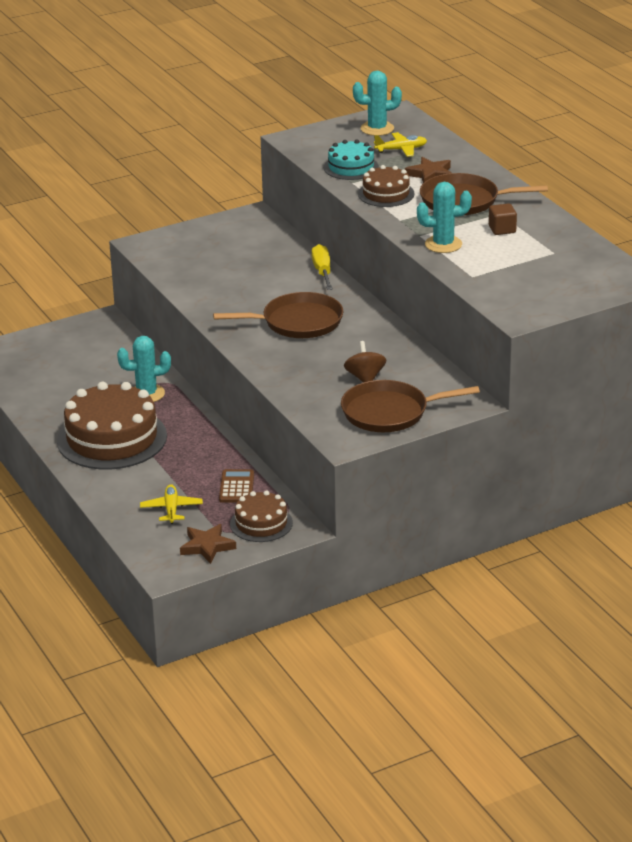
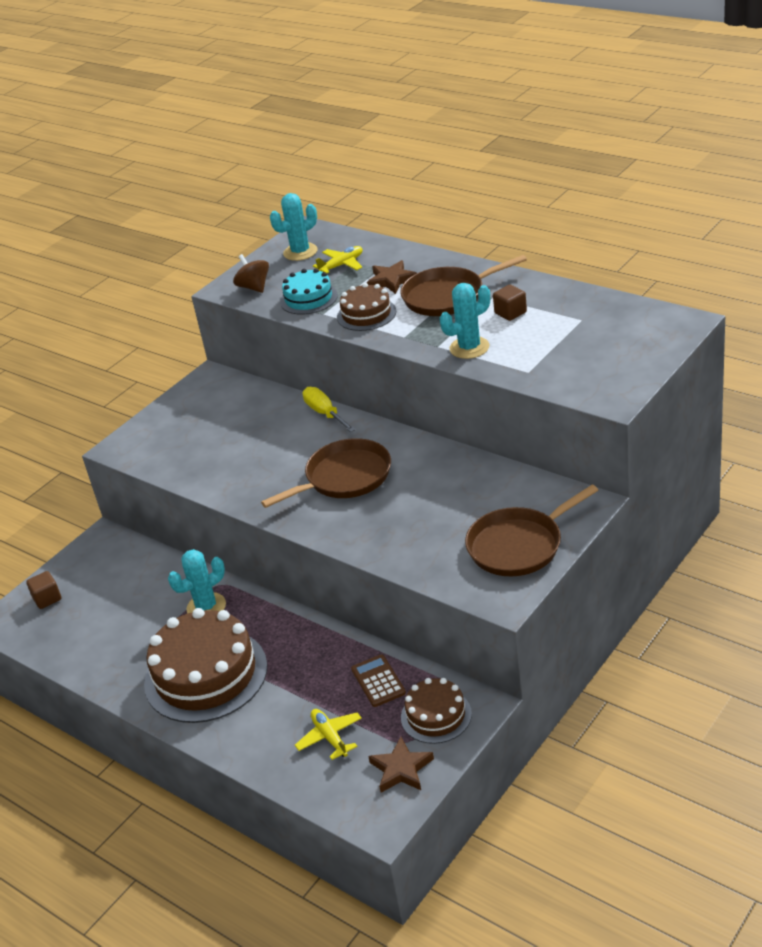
camera: 20 degrees left, 5 degrees up
(31, 347) = (47, 599): none -> brown cube
(365, 378) = (462, 515): brown spinning top -> brown spinning top (254, 287)

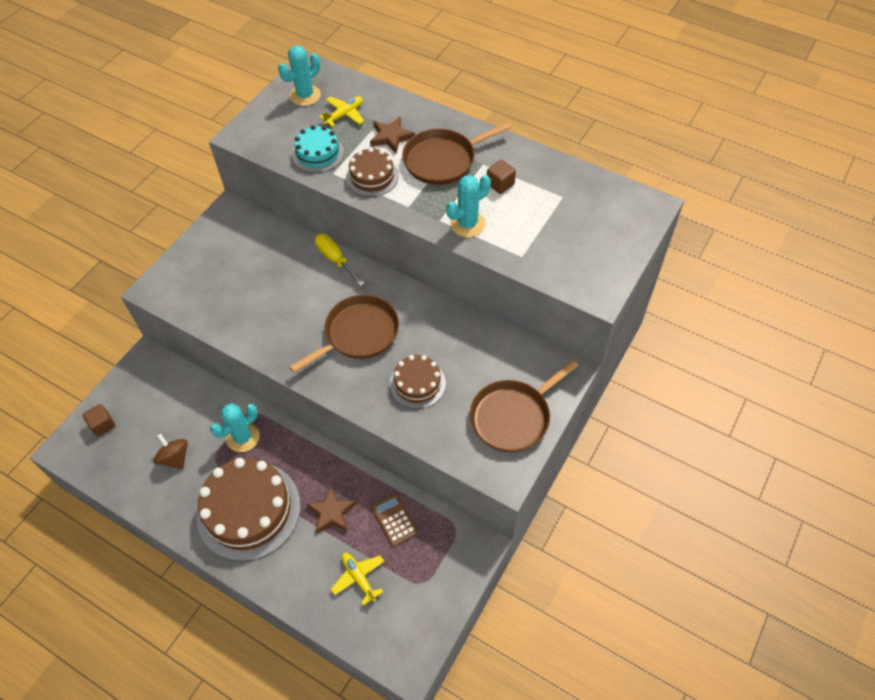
camera: 10 degrees left, 20 degrees up
(254, 287) = (266, 136): brown spinning top -> brown spinning top (175, 458)
(401, 769) = (420, 611): brown star -> brown star (331, 512)
(436, 715) = (444, 556): brown cake -> brown cake (417, 384)

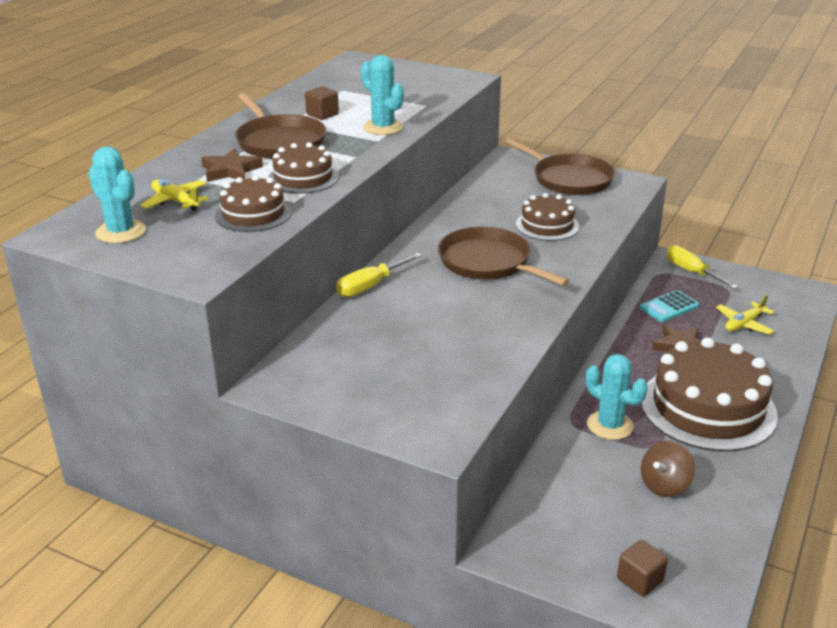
camera: 95 degrees left, 25 degrees down
(318, 153) = (253, 214): turquoise cake -> brown cake
(394, 519) = (669, 307): brown calculator -> turquoise calculator
(455, 558) = (692, 272): none -> yellow screwdriver

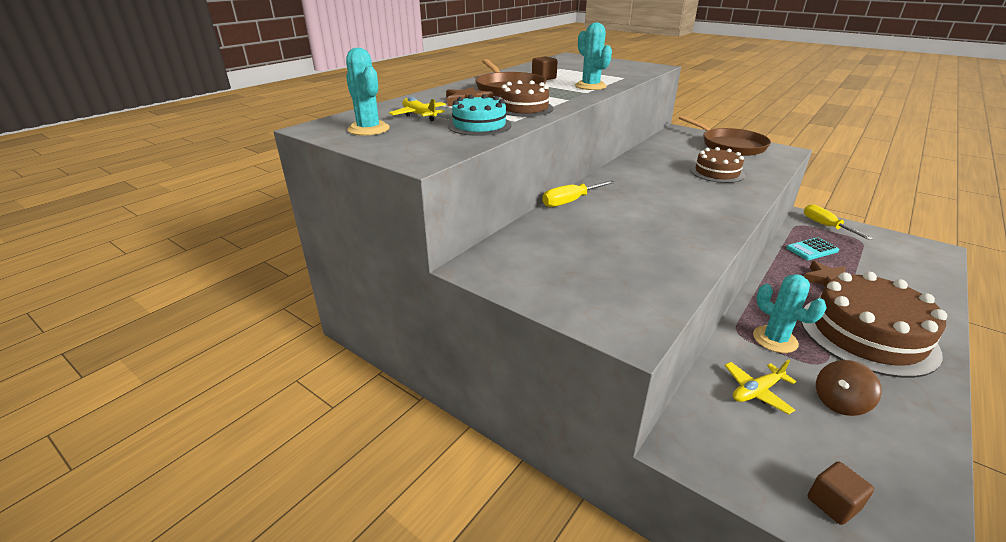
camera: 10 degrees right, 0 degrees up
(253, 214) = (479, 125): brown cake -> turquoise cake
(488, 262) = (669, 193): brown pan -> none
(744, 324) = (883, 268): yellow plane -> yellow plane (756, 391)

